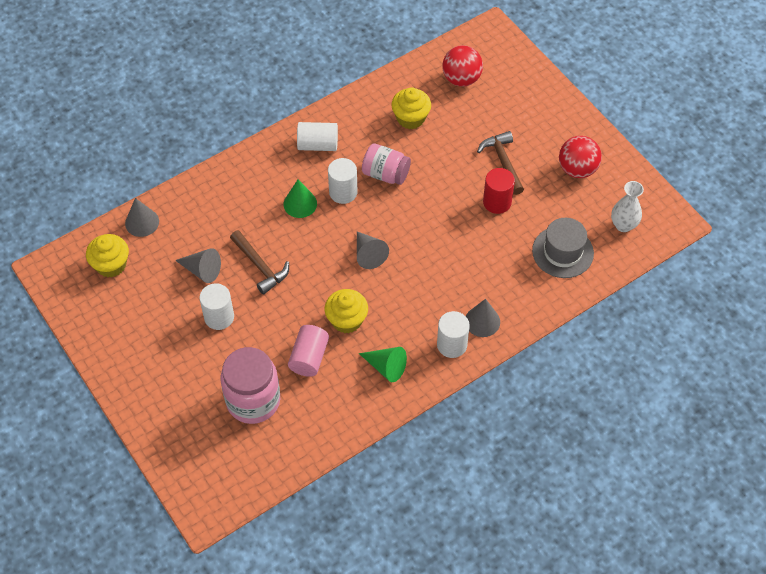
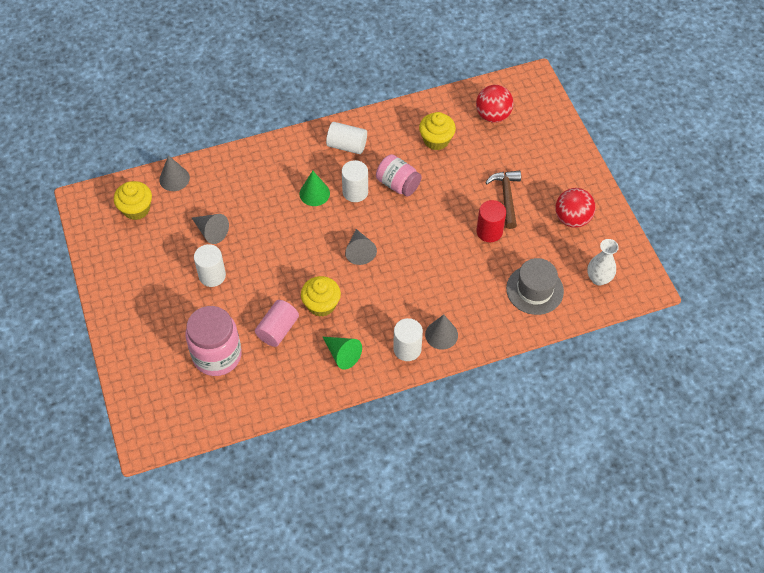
camera: 15 degrees right, 0 degrees up
(260, 266) = (262, 240): brown hammer -> none

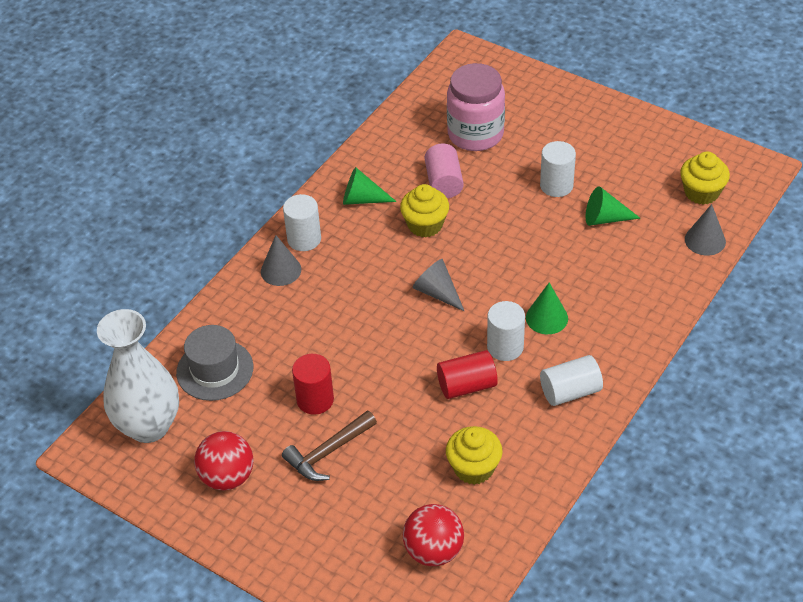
camera: 145 degrees right, 10 degrees down
(211, 231) = (605, 218): grey cone -> green cone
(398, 184) = (467, 386): pink jar -> red cylinder
(506, 197) = (328, 452): brown hammer -> brown hammer turned 90 degrees clockwise
(598, 278) = (149, 426): white vase -> white vase, size x1.86

